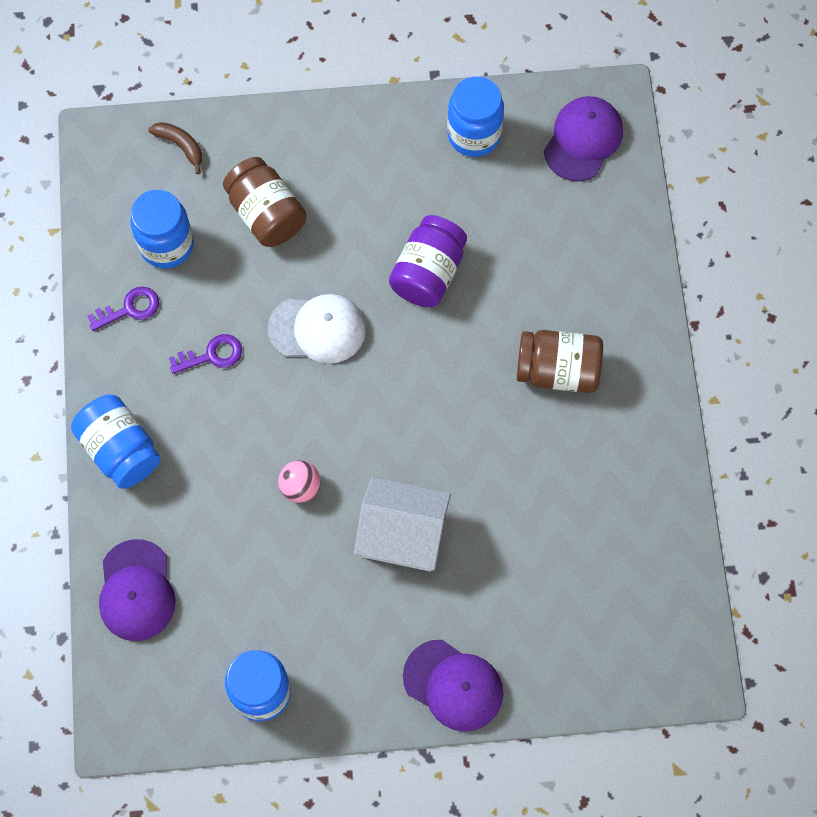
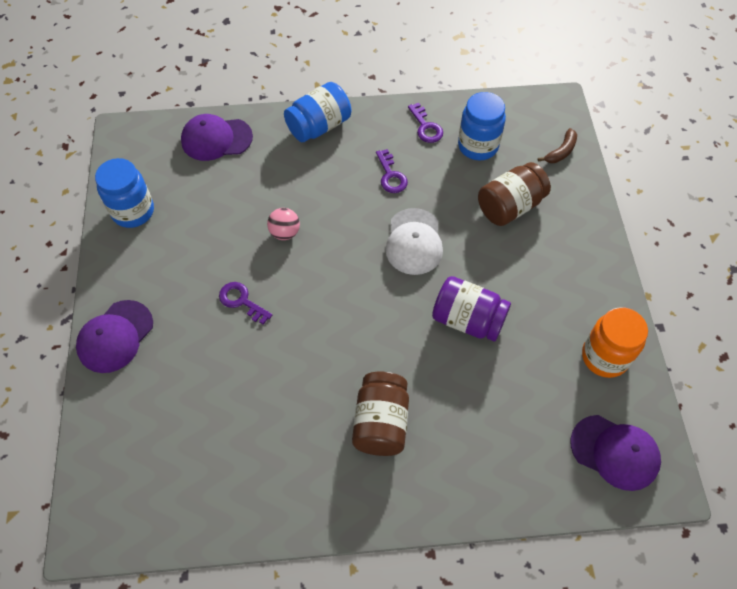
camera: 90 degrees right, 10 degrees down
(402, 534) = (241, 301): white house -> purple key
(474, 134) = (604, 357): blue jar -> orange jar

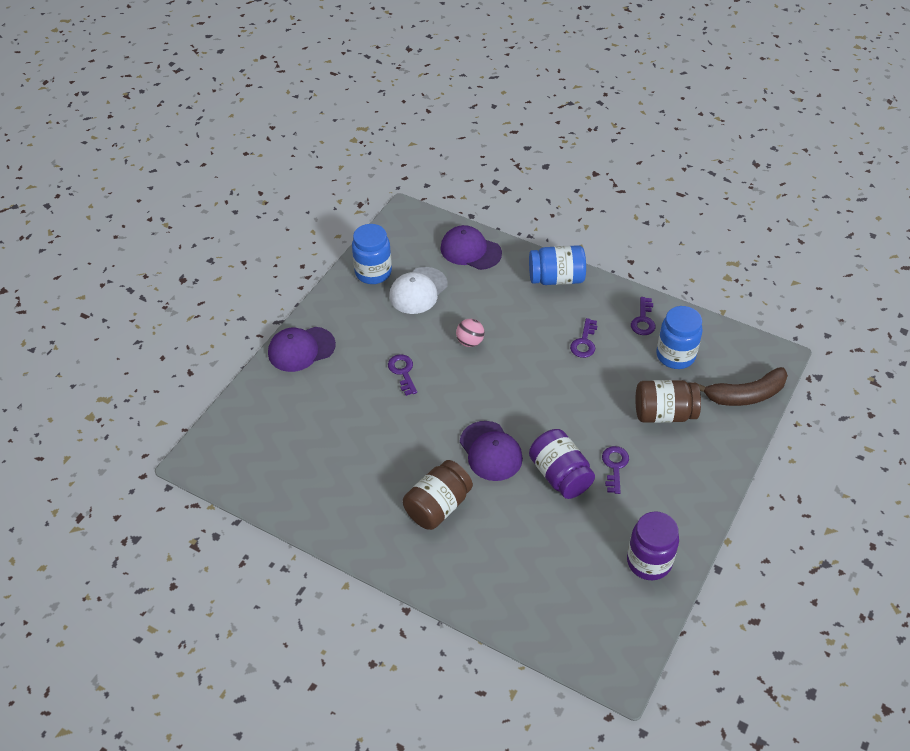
camera: 35 degrees right, 10 degrees down
(414, 242) = (563, 399): white cap -> white cap (418, 291)
(507, 282) = (615, 466): none -> purple key
(561, 151) = (745, 395): brown banana -> brown banana, size x1.78
(604, 357) = (649, 562): orange jar -> purple jar
(615, 452) = (599, 629): purple cap -> purple cap (490, 451)

